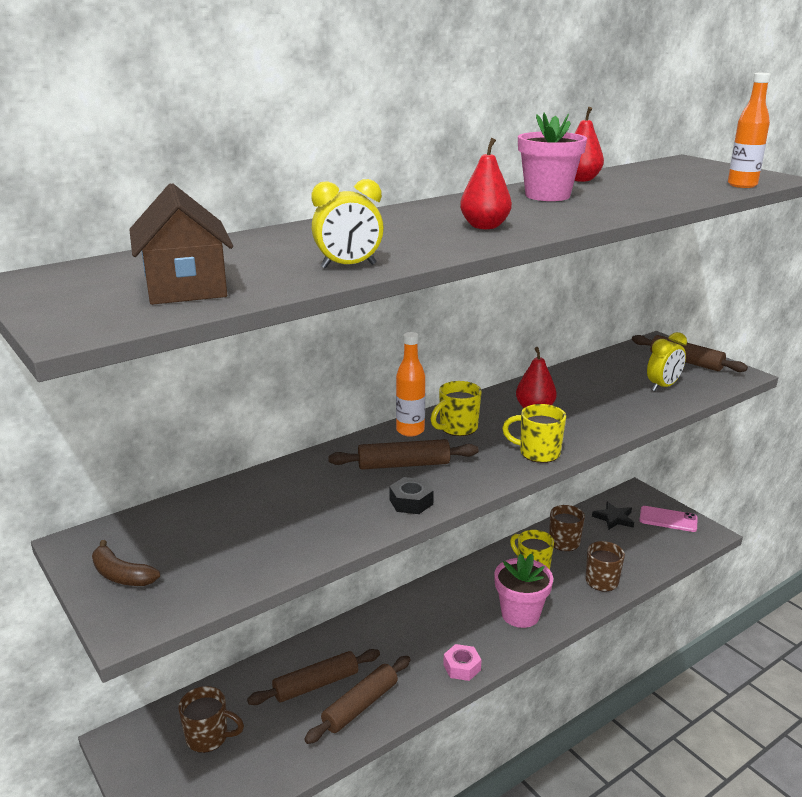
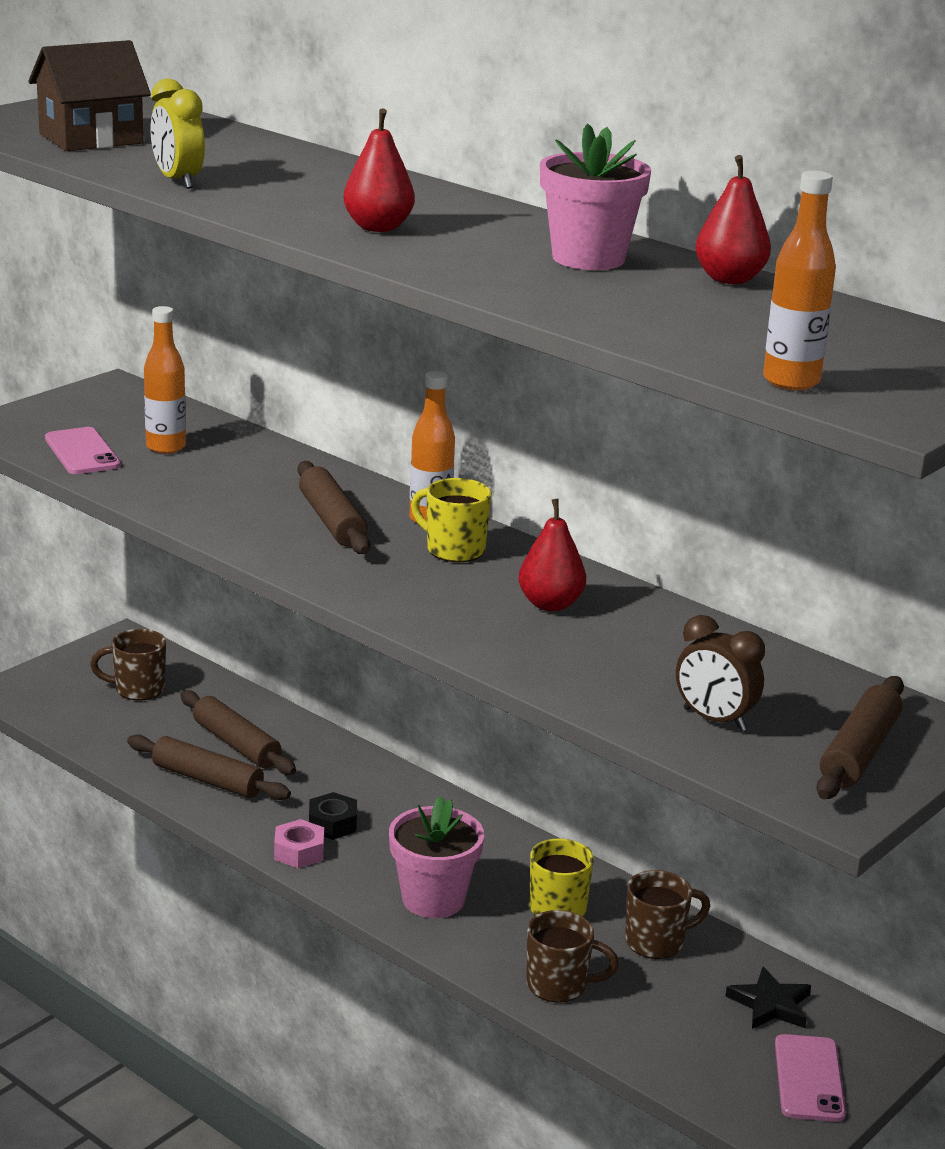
camera: 75 degrees right, 0 degrees up
(121, 575) = (66, 411): brown banana -> none
(208, 737) = (137, 689): brown mug -> brown mug turned 90 degrees clockwise
(225, 570) = (82, 452): none -> pink phone
(237, 525) = (166, 447): none -> orange bottle
(411, 502) = (240, 530): black nut -> black nut (332, 824)
(538, 453) = (403, 607): yellow mug -> none
(663, 386) = (714, 720): yellow clock -> brown clock

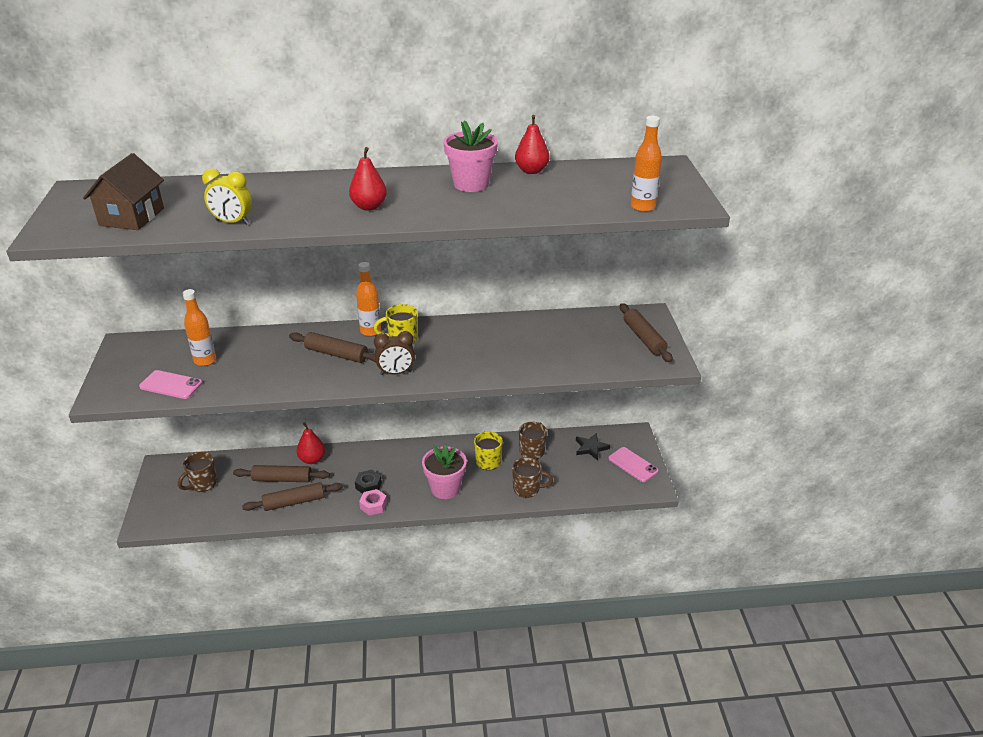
camera: 45 degrees left, 10 degrees up
(550, 604) = (471, 341): red pear -> red pear (312, 459)
(559, 985) = (527, 489): brown mug -> brown mug turned 45 degrees clockwise
(714, 720) = (591, 354): brown clock -> brown clock (396, 373)

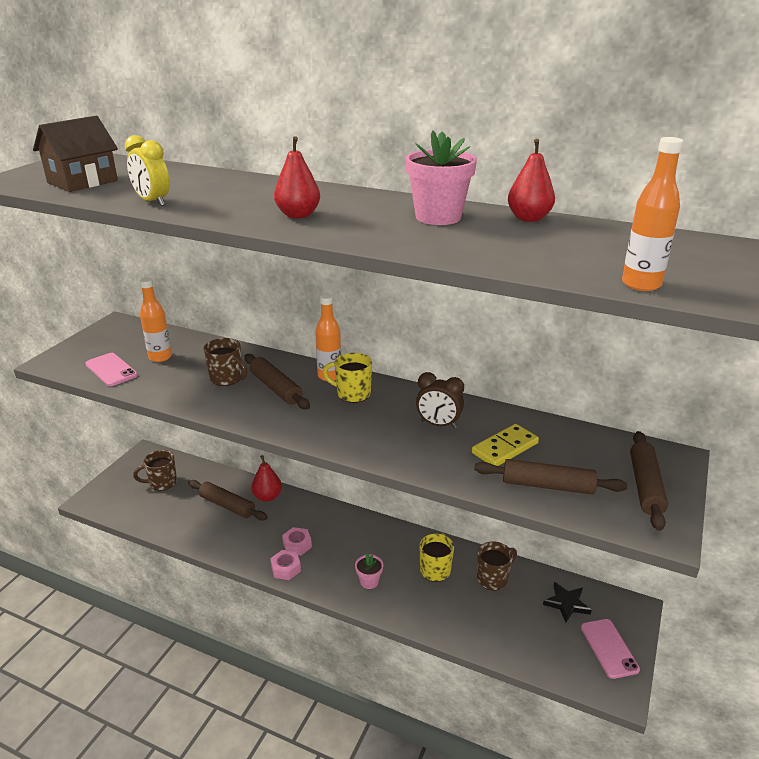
camera: 30 degrees right, 5 degrees down
(294, 502) = (219, 533): brown rolling pin -> brown rolling pin (547, 485)
(368, 485) = (297, 545): black nut -> pink nut
(396, 373) = (314, 427): brown clock -> brown clock (438, 424)
(445, 488) = (369, 581): pink flower pot -> pink flower pot, size x0.54
(527, 489) = (457, 622): brown mug -> brown mug (227, 378)
(542, 343) = (505, 448): none -> yellow domino

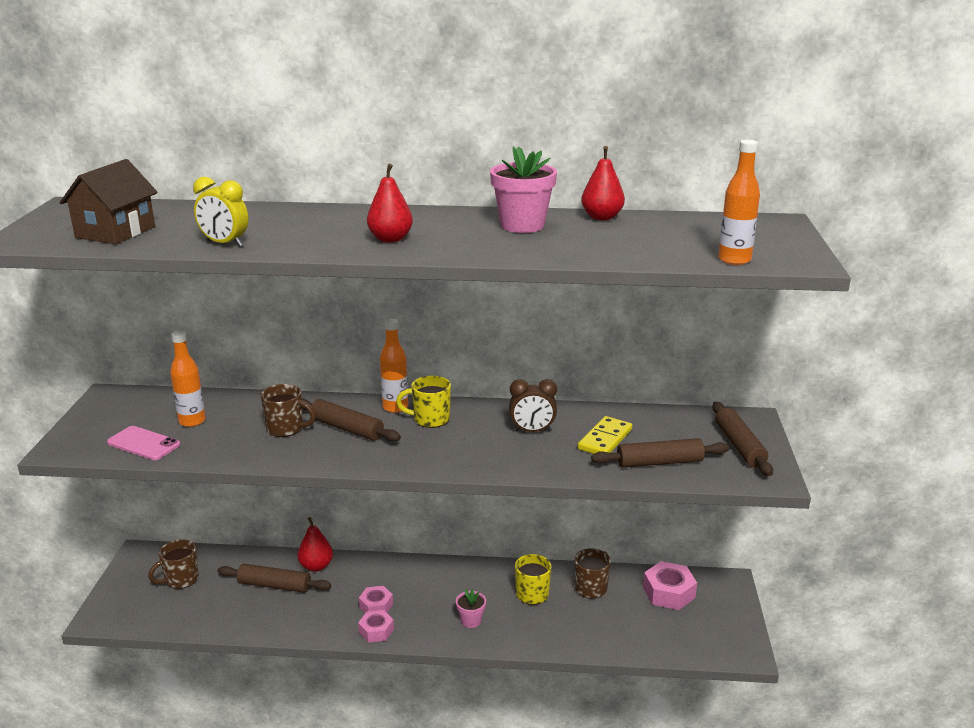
camera: 20 degrees left, 5 degrees down
(566, 603) = (668, 592): black star -> pink nut
(609, 648) = (722, 620): pink phone -> none

